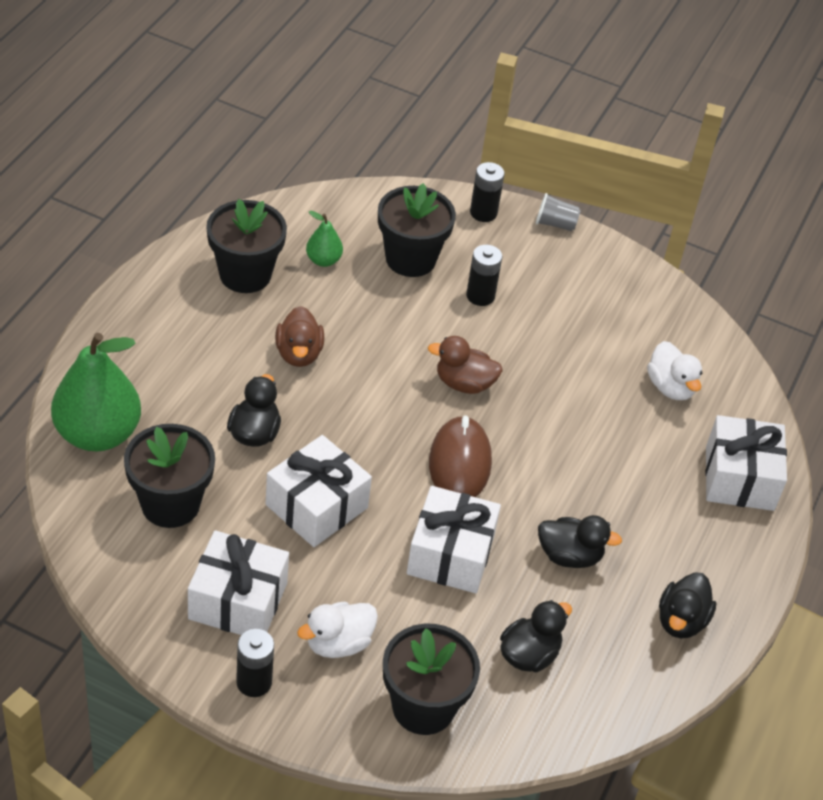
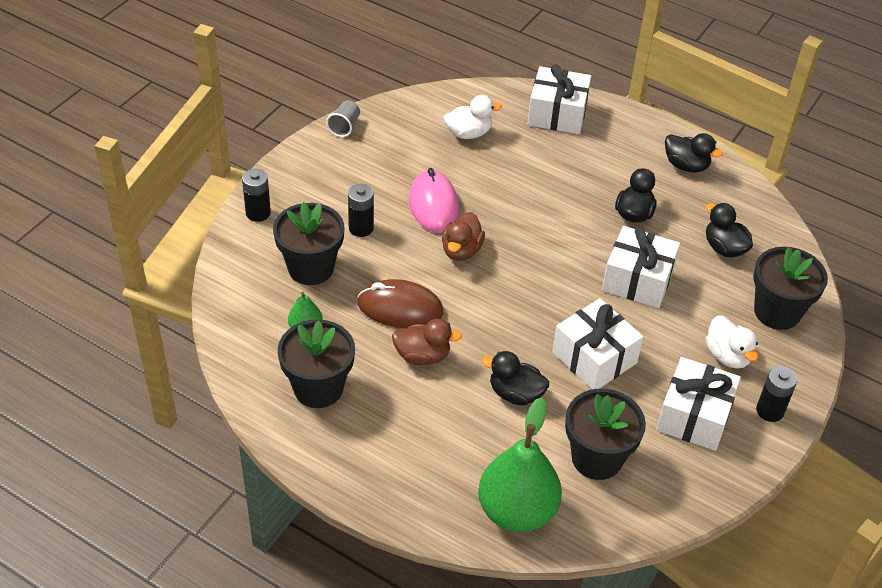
camera: 80 degrees left, 0 degrees up
(460, 463) = (546, 264): brown mouse -> brown mouse (400, 308)
(533, 357) = (433, 205): none -> pink mouse
(555, 224) = (279, 170): grey cup -> grey cup (344, 126)

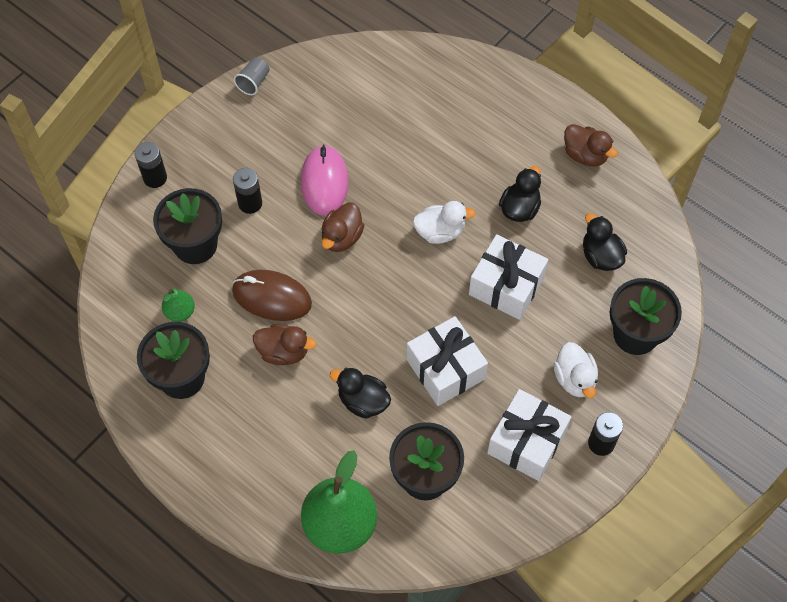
camera: 10 degrees right, 15 degrees up
(468, 133) = (374, 99): white duck -> white duck (440, 232)
(557, 114) = (468, 82): white gift -> none
(686, 165) = (585, 155): black duck -> brown duck

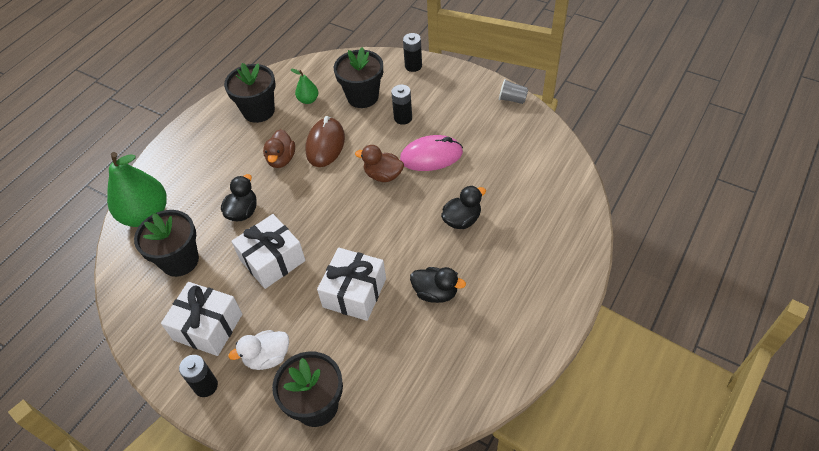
camera: 85 degrees right, 10 degrees down
(440, 232) = (400, 237): white duck -> none
(585, 155) = (508, 340): brown duck -> none
(600, 256) = (397, 366): black duck -> black duck (462, 220)

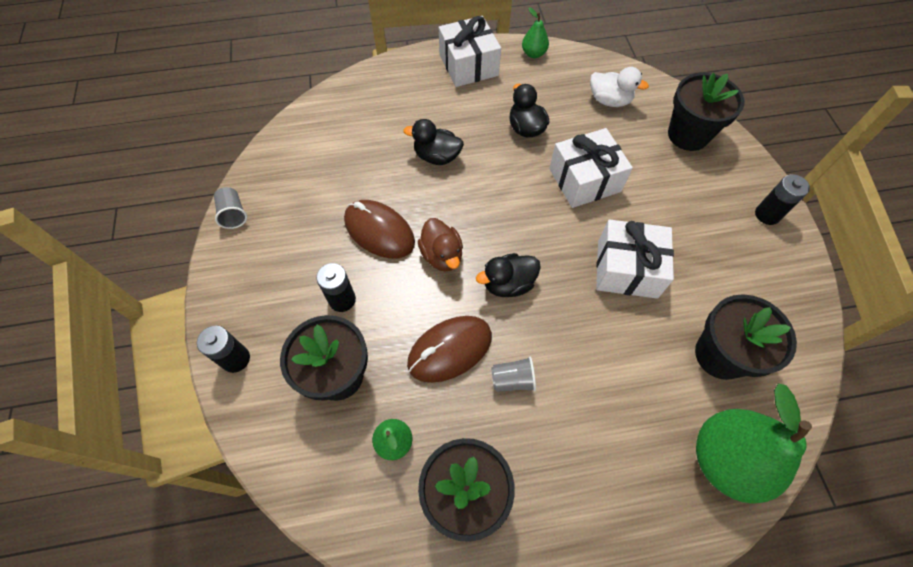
camera: 135 degrees left, 10 degrees up
(208, 327) = (734, 260): white gift -> white gift (468, 65)
(243, 212) = (611, 351): black duck -> black duck (508, 284)
(267, 357) = (699, 193): white duck -> white duck (609, 100)
(281, 159) = (512, 380): brown duck -> grey cup
(431, 156) = (379, 231): pink mouse -> brown mouse
(513, 366) = (533, 54): none -> green pear

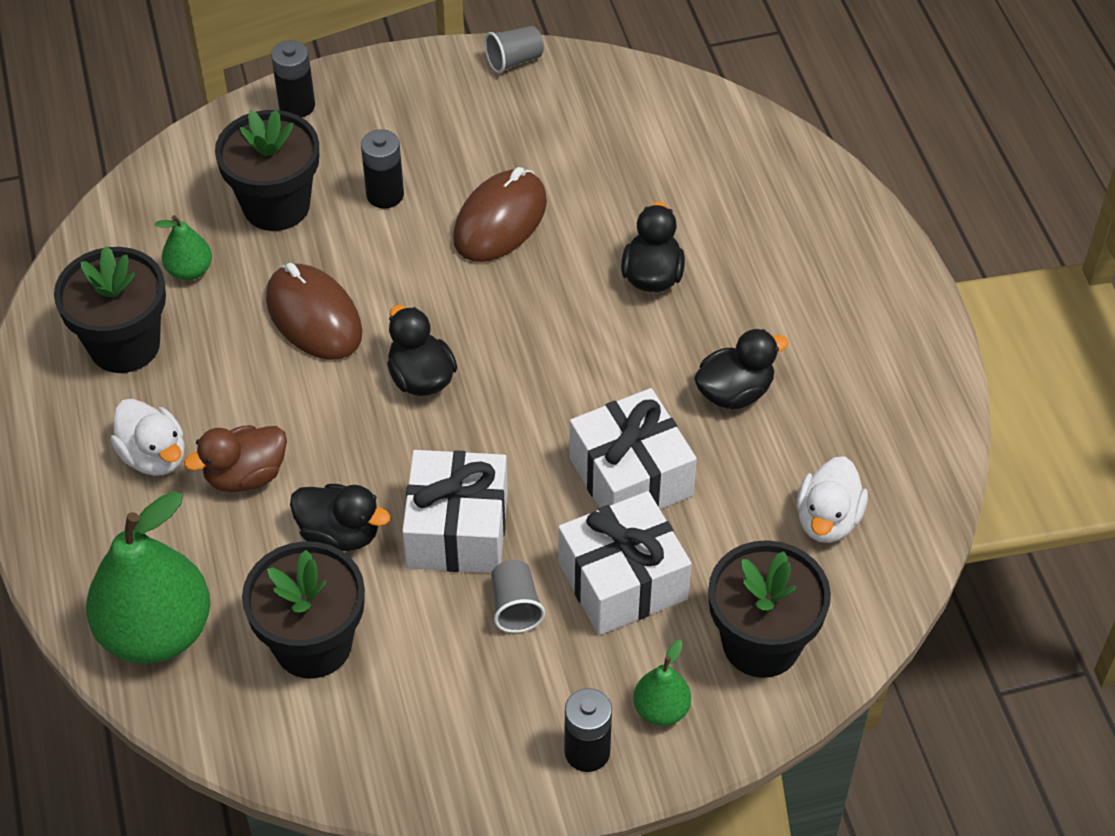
camera: 85 degrees right, 10 degrees down
(442, 255) = (464, 296): brown duck -> brown duck (245, 475)
(468, 65) = (874, 304): white gift -> white gift (622, 581)
(512, 380) = (271, 388): grey cup -> grey cup (515, 607)
(533, 54) = (929, 400): green pear -> green pear (661, 710)
(573, 466) = (154, 456): none -> white duck
(634, 337) = (340, 534): none -> black duck

